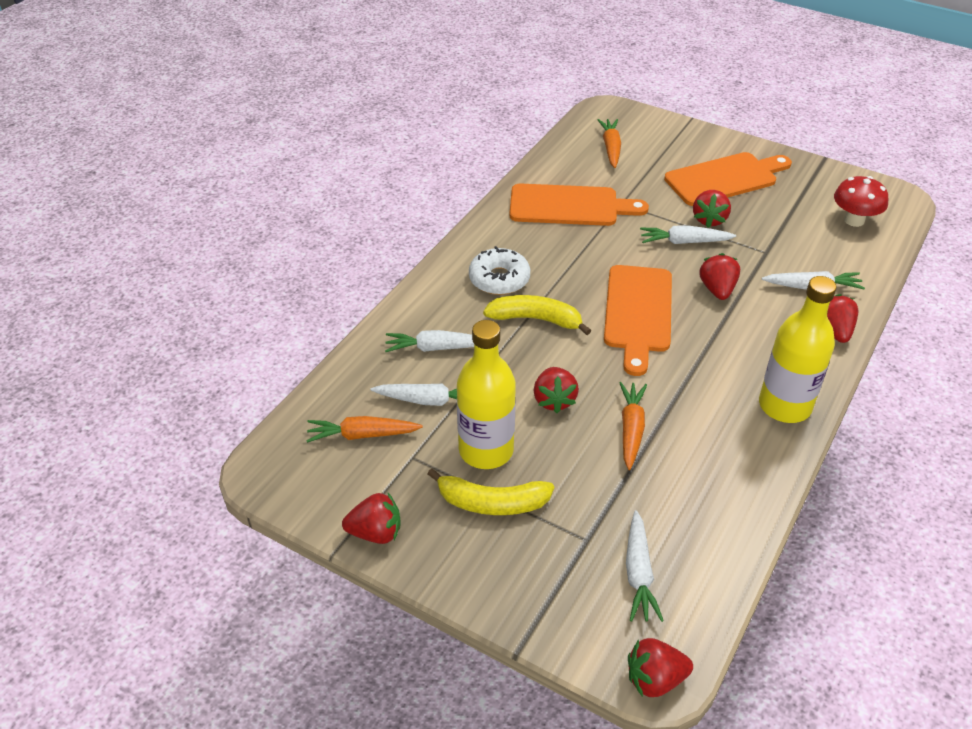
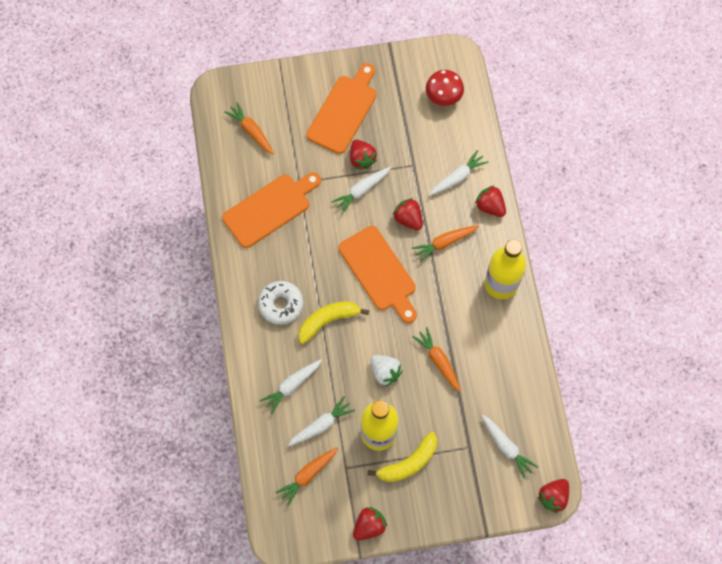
camera: 40 degrees left, 25 degrees up
(554, 400) = (385, 372): red strawberry -> white strawberry
(743, 331) = (444, 243): none -> orange carrot

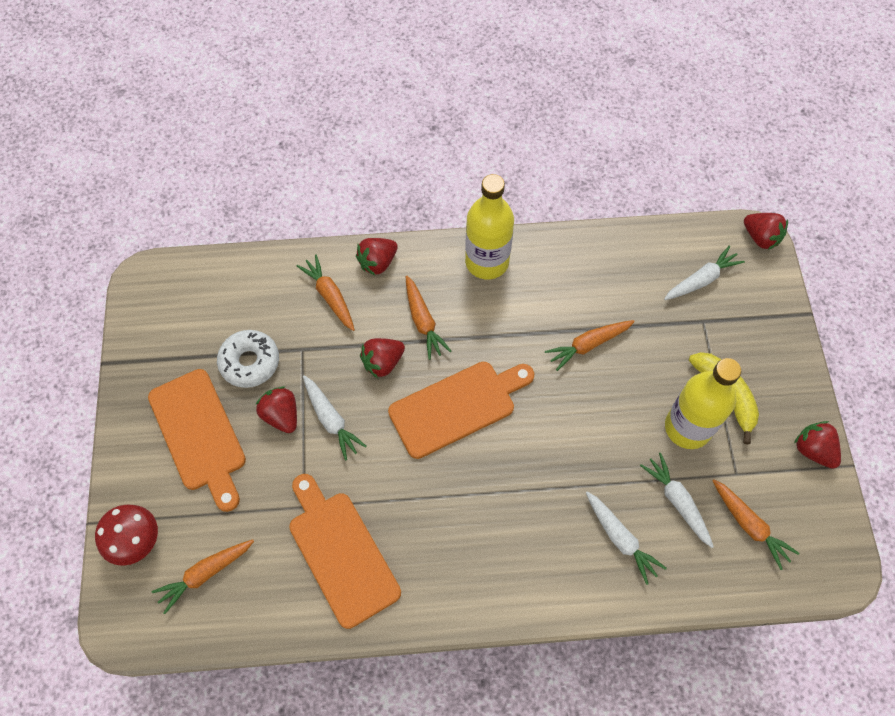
camera: 85 degrees left, 5 degrees down
(281, 304) = (496, 546): white donut -> white donut (250, 362)
(328, 321) = (525, 481): yellow banana -> none
(343, 111) = (199, 434): orange cutting board -> orange cutting board turned 150 degrees counterclockwise
(361, 159) = (281, 415): red strawberry -> red strawberry turned 105 degrees counterclockwise
(385, 372) = (602, 412): white strawberry -> none
(443, 97) = (206, 301): red mushroom -> red mushroom (136, 541)
(457, 177) = (330, 296): white carrot -> orange carrot

